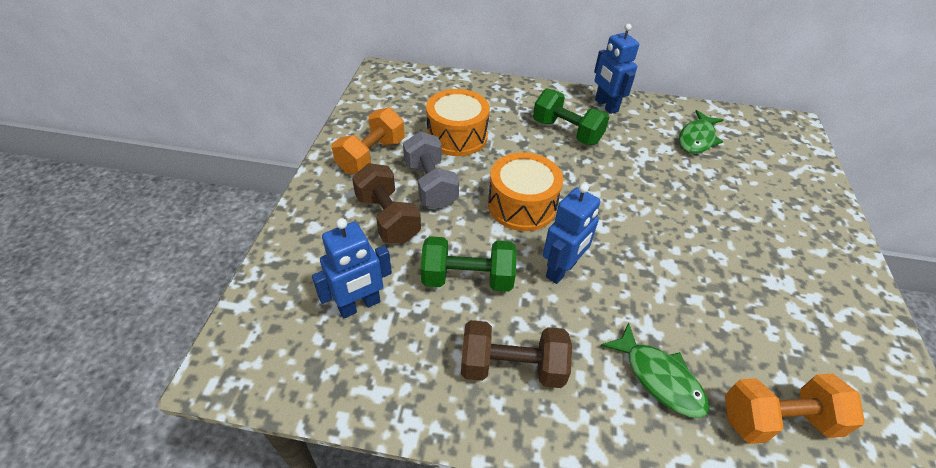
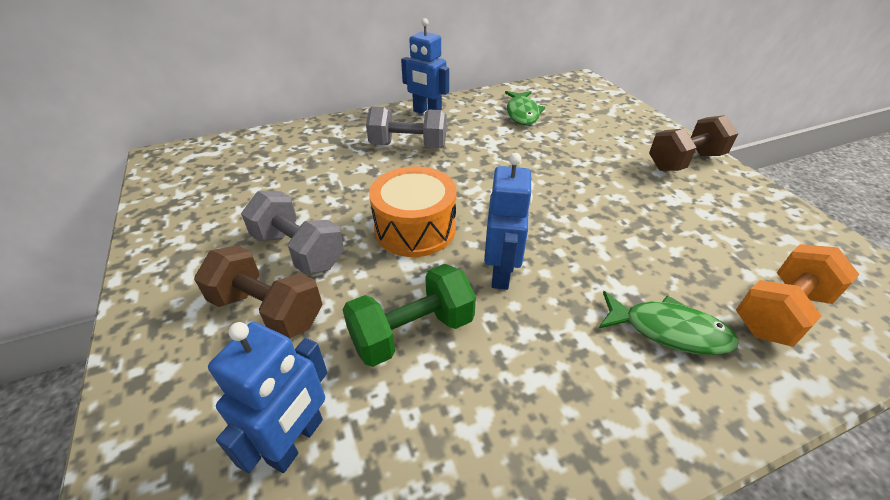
camera: 30 degrees left, 5 degrees down
(371, 156) = (202, 249): orange dumbbell -> none
(457, 136) = (297, 189): orange drum -> none
(512, 367) = (533, 405): brown dumbbell -> brown dumbbell (684, 161)
(566, 132) = (408, 146): green dumbbell -> grey dumbbell

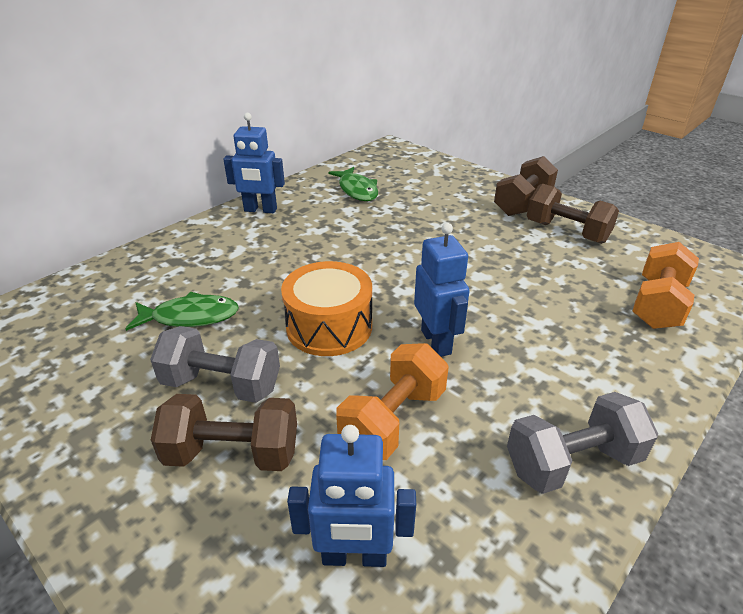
camera: 25 degrees left, 5 degrees down
(296, 441) = (354, 556): blue robot -> blue robot turned 90 degrees clockwise
(408, 146) = (264, 248): grey dumbbell -> grey dumbbell (572, 462)
(412, 332) = (393, 420): green dumbbell -> orange dumbbell
(668, 330) = (593, 344): green fish -> green fish (190, 317)
(717, 203) = (566, 232): none -> brown dumbbell

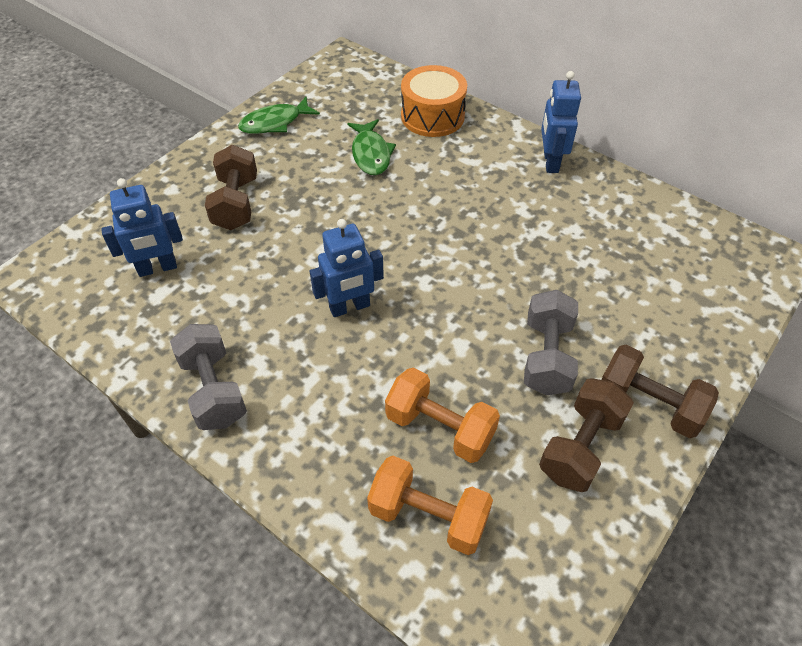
camera: 85 degrees right, 15 degrees up
(222, 384) = (297, 186): grey dumbbell -> grey dumbbell (547, 356)
(329, 326) = (365, 235): orange drum -> orange drum (432, 116)
(354, 556) = (157, 268): blue robot -> blue robot turned 105 degrees counterclockwise
(357, 190) = (624, 232): green fish -> green fish (275, 123)
(393, 420) = (260, 281): orange dumbbell -> orange dumbbell (440, 428)

